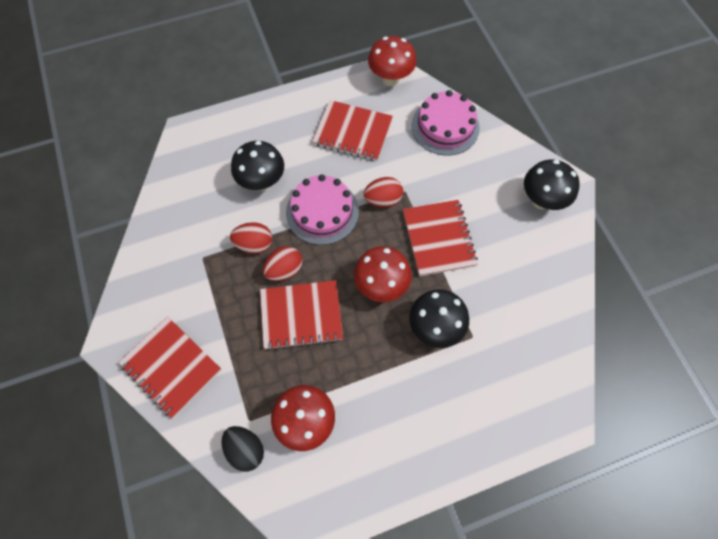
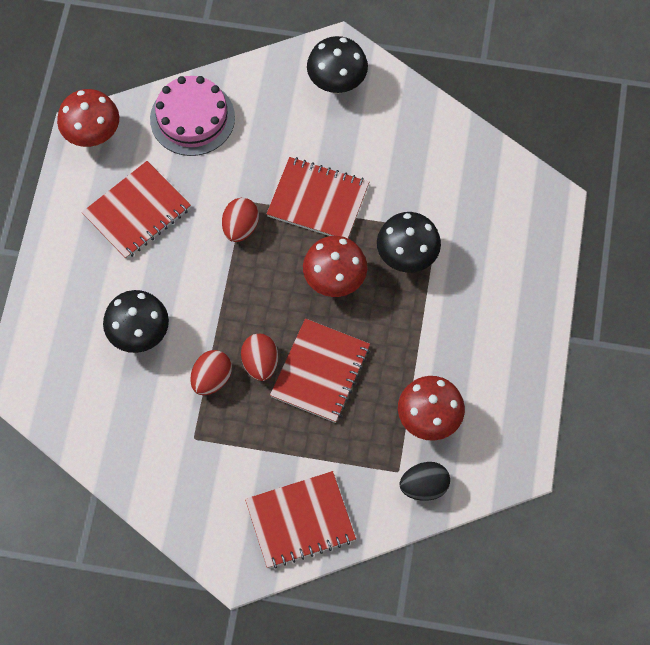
camera: 60 degrees left, 0 degrees up
(322, 212) = (216, 293): pink cake -> none

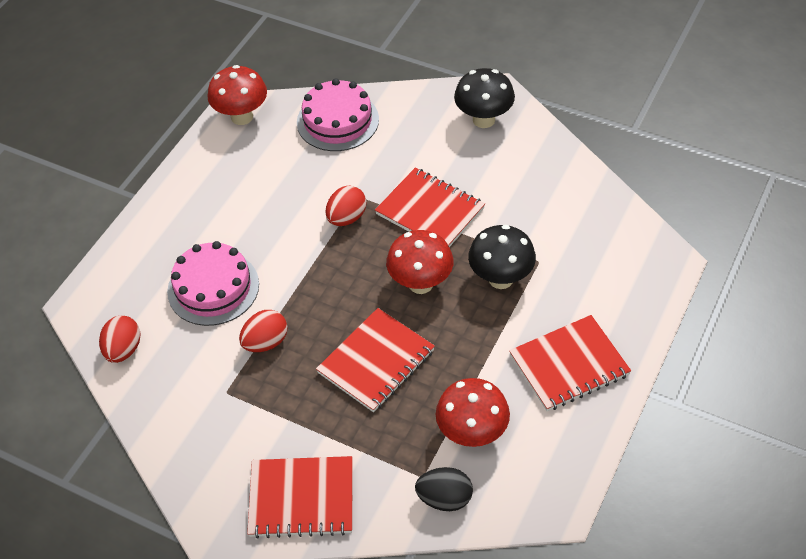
camera: 20 degrees right, 15 degrees down
(137, 212) = (255, 185): red notebook -> red notebook (569, 365)
(139, 335) = (213, 288): black mushroom -> pink cake
(260, 363) = (319, 339): red egg -> red egg (123, 350)

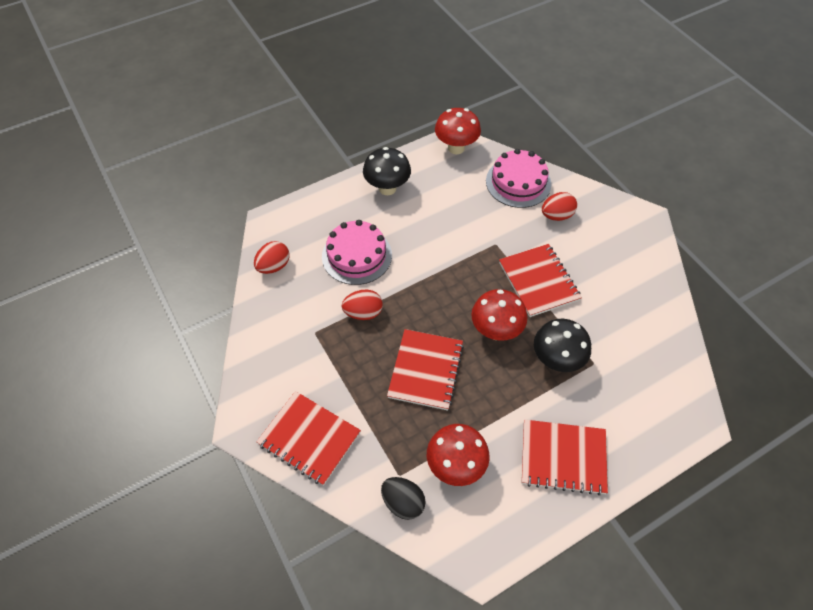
camera: 30 degrees right, 5 degrees up
(346, 218) = (477, 255): red egg -> red egg (556, 215)
(376, 362) = (426, 370): red notebook -> red notebook turned 60 degrees counterclockwise
(483, 120) = (624, 234): black mushroom -> black mushroom (387, 188)

